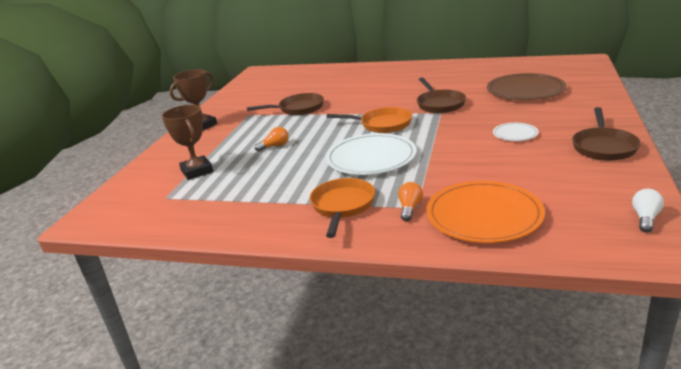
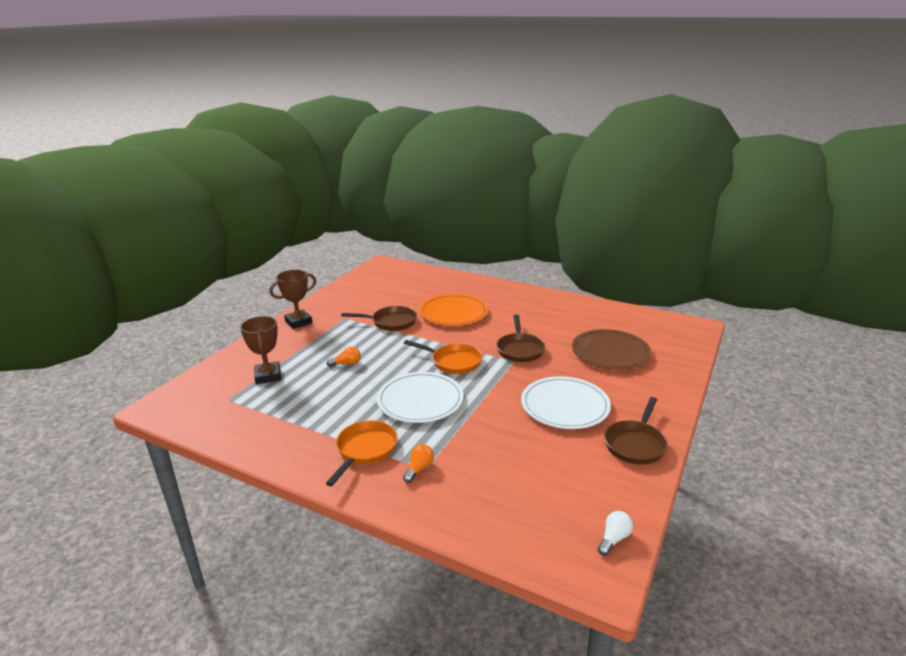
camera: 10 degrees right, 0 degrees up
(484, 215) = (476, 495): orange plate -> orange plate (454, 313)
(515, 134) = (565, 406): white plate -> white plate, size x2.04

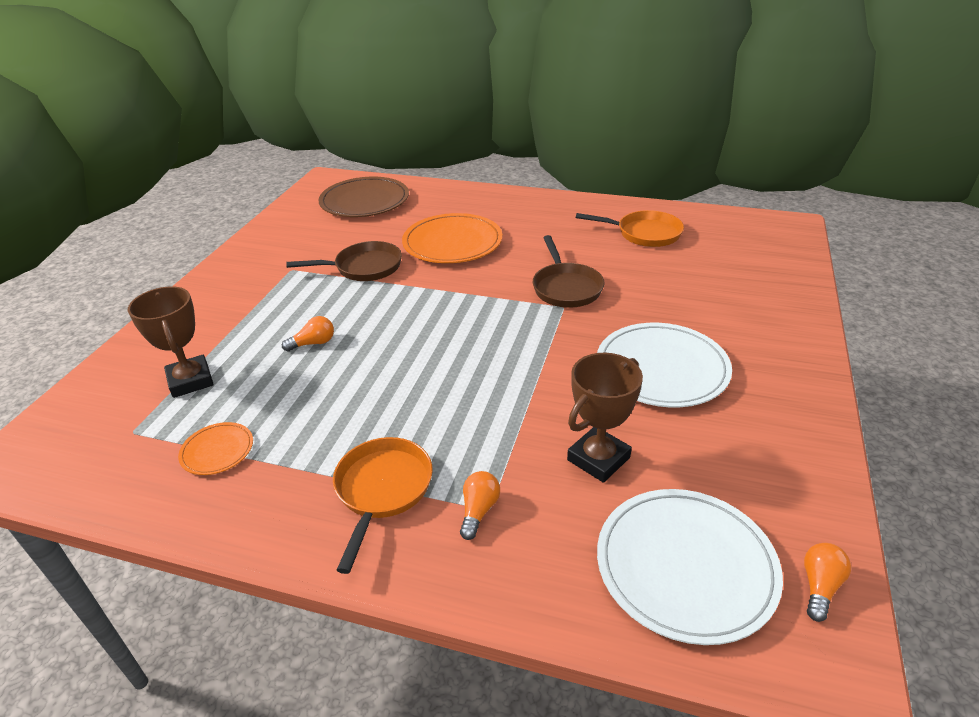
camera: 10 degrees left, 10 degrees up
(275, 416) = (217, 451): none -> orange plate
(298, 322) = (220, 283): brown trophy -> brown trophy (598, 459)
(420, 400) = (445, 389): white plate -> white plate (685, 566)
(453, 362) = (476, 319): orange pan -> orange pan (644, 234)
(610, 352) = (693, 277): brown plate -> brown plate (364, 201)
(614, 539) = (819, 586): white light bulb -> orange light bulb
(635, 444) = (784, 416): brown pan -> none

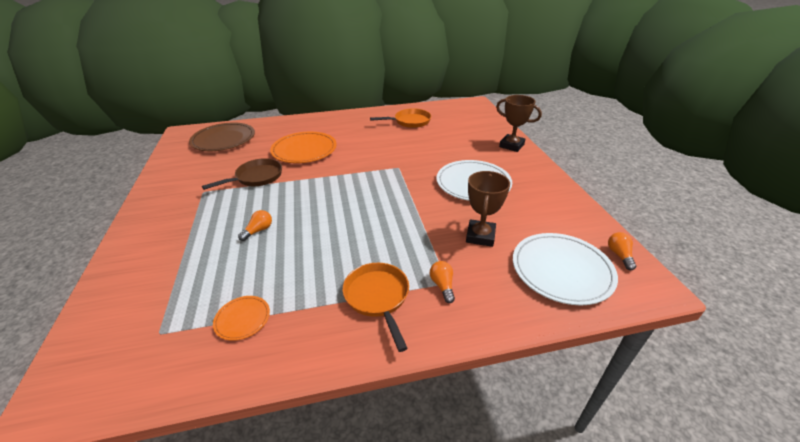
camera: 30 degrees left, 0 degrees up
(190, 380) = (181, 283): brown trophy -> brown trophy (511, 145)
(566, 288) = (391, 157): brown pan -> none

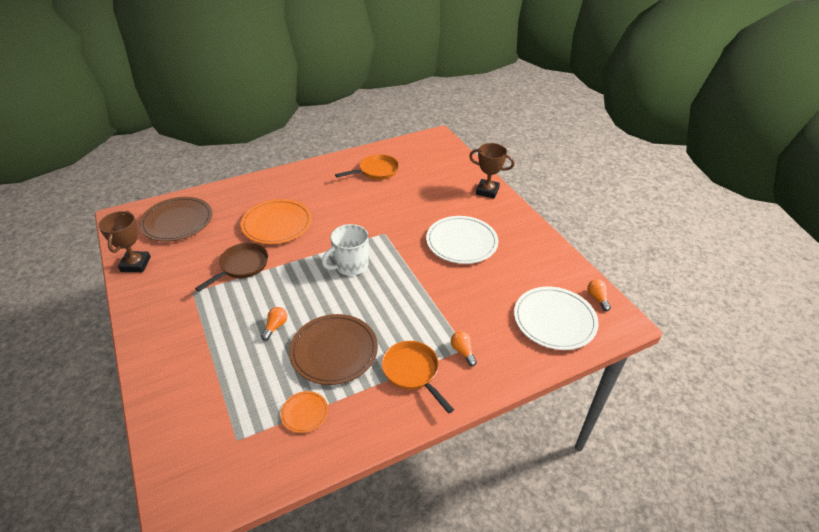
camera: 15 degrees left, 5 degrees up
(303, 262) = (334, 351): none -> brown plate
(354, 189) = (350, 265): none -> white mug
(480, 236) = (482, 298): brown trophy -> brown trophy (135, 264)

